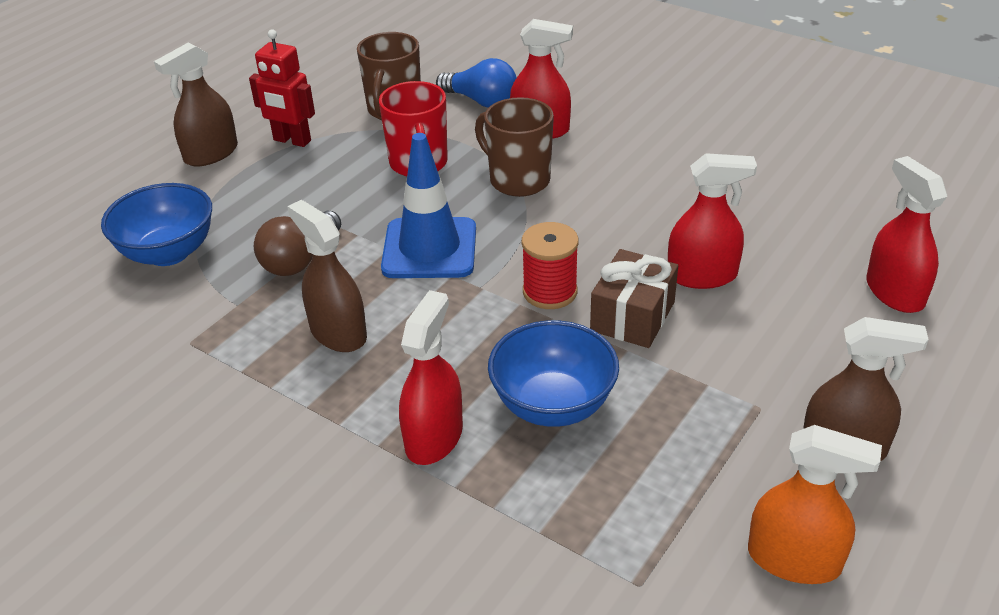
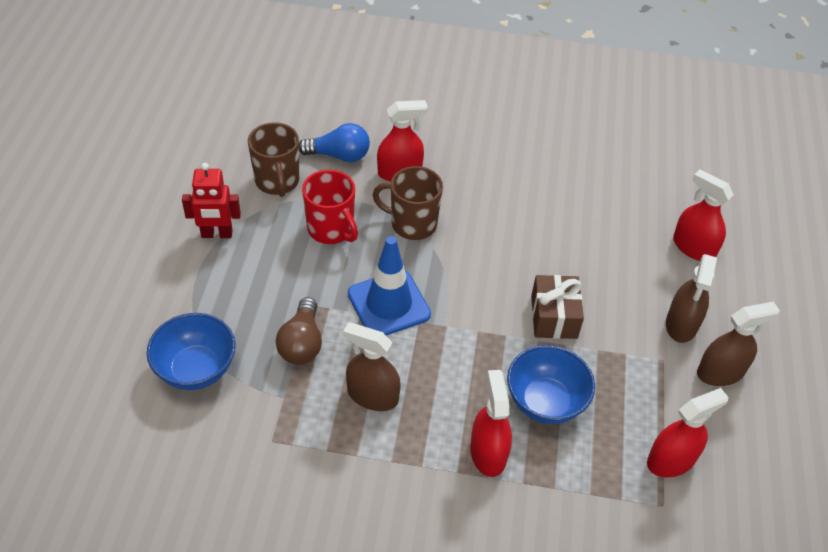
camera: 30 degrees left, 10 degrees up
(211, 154) = (159, 266): brown spray bottle -> brown spray bottle (681, 324)
(550, 292) = (491, 314): red spool -> none
(702, 275) = (577, 270): red spray bottle -> red spray bottle (671, 460)
(794, 559) = (731, 456): orange spray bottle -> none

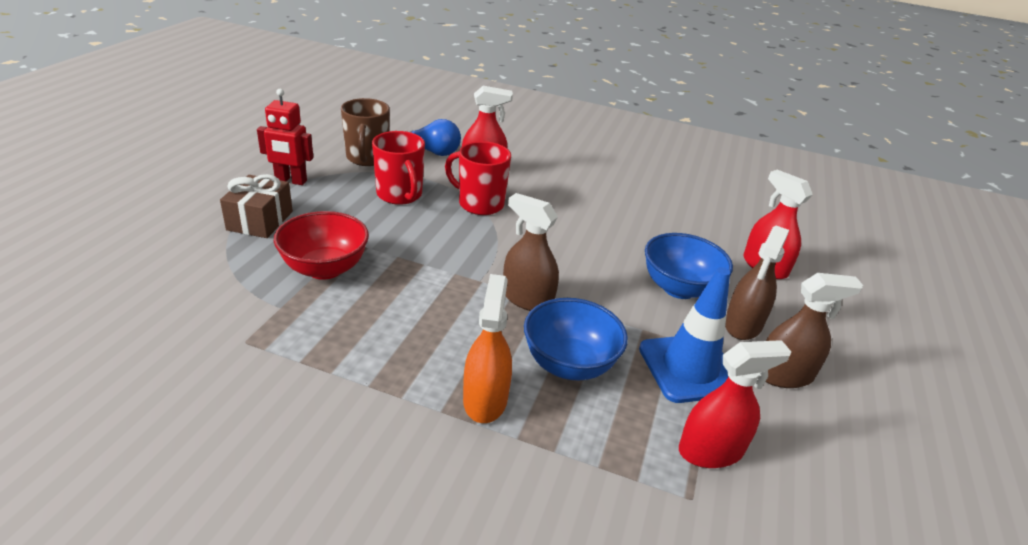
camera: 10 degrees right, 15 degrees down
(196, 369) = (205, 269): blue bowl -> blue bowl (679, 288)
(302, 343) = (325, 268): brown light bulb -> red bowl
(372, 395) = (376, 323): brown spray bottle -> brown spray bottle (527, 298)
(389, 304) = (430, 255): blue traffic cone -> blue traffic cone (689, 368)
(412, 224) = (479, 204): brown mug -> red mug
(488, 453) = (485, 399): red spray bottle -> orange spray bottle
(554, 317) = (600, 294): brown gift -> brown gift (260, 221)

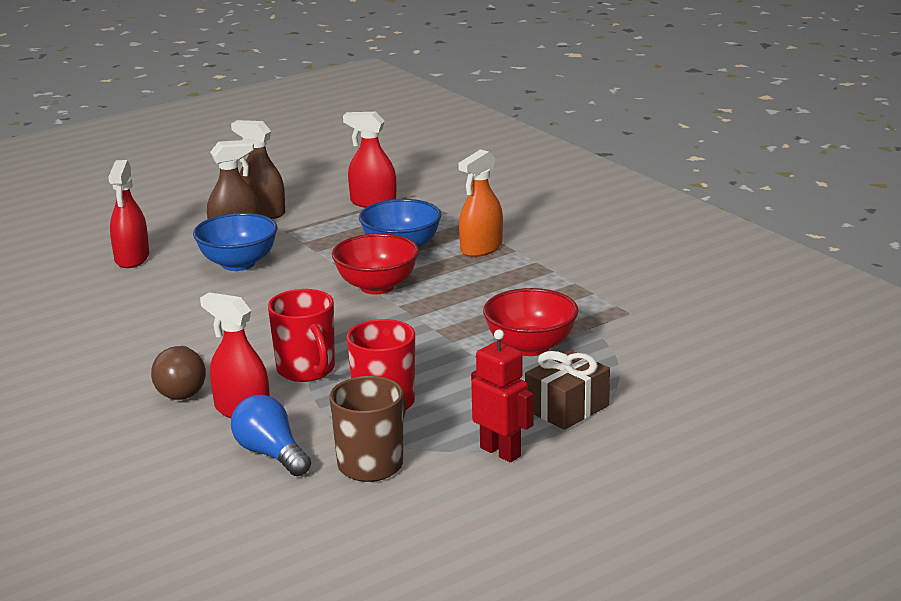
camera: 140 degrees left, 10 degrees down
(527, 298) = (377, 286): brown spray bottle -> red bowl
(538, 174) = (181, 388): none -> brown light bulb
(689, 368) = (320, 229): blue traffic cone -> none

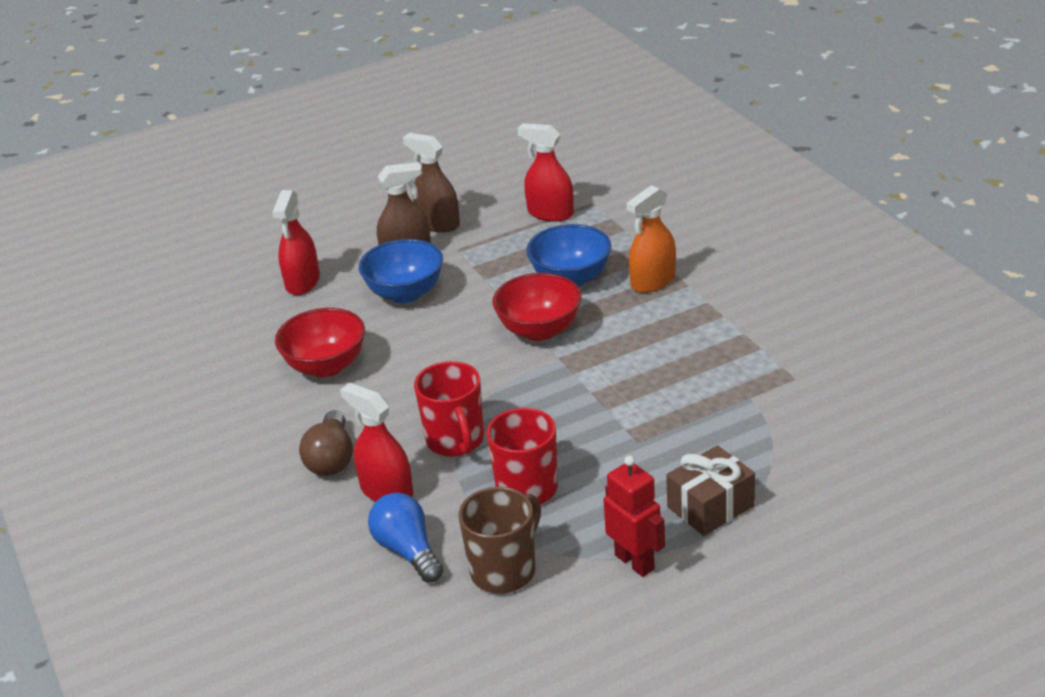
camera: 10 degrees right, 10 degrees up
(530, 347) = (685, 421): red bowl -> red bowl (326, 366)

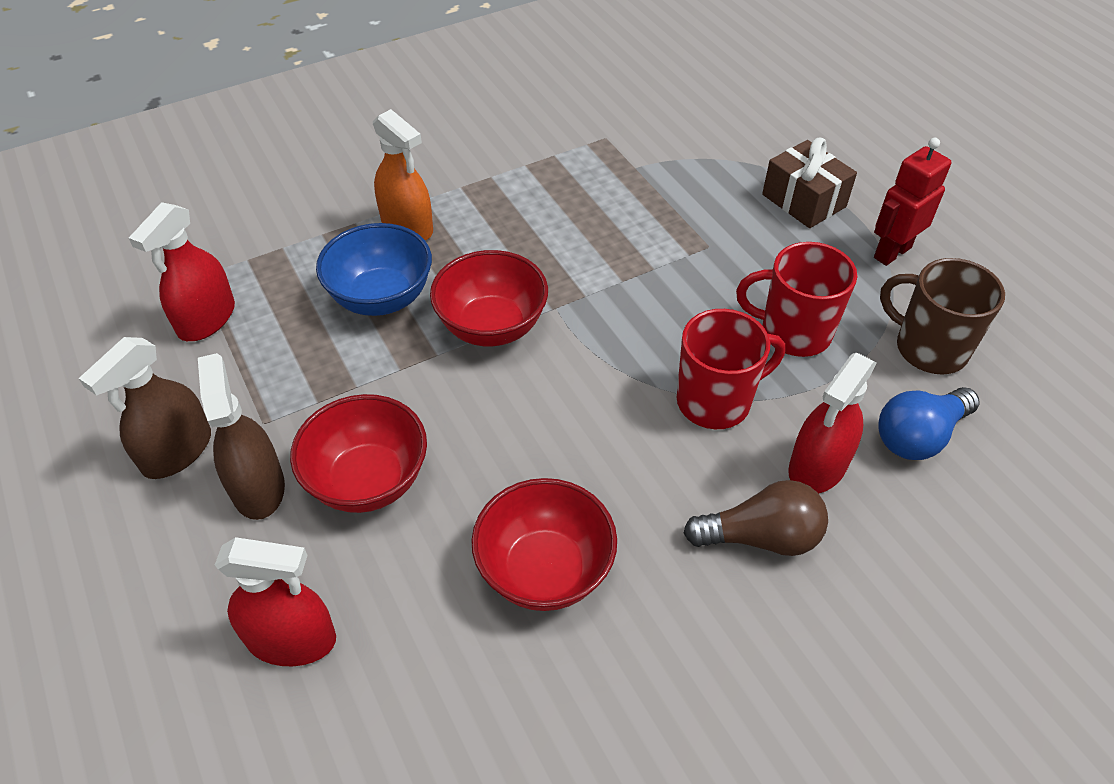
camera: 95 degrees left, 15 degrees up
(405, 293) = (368, 481): blue bowl -> red bowl

